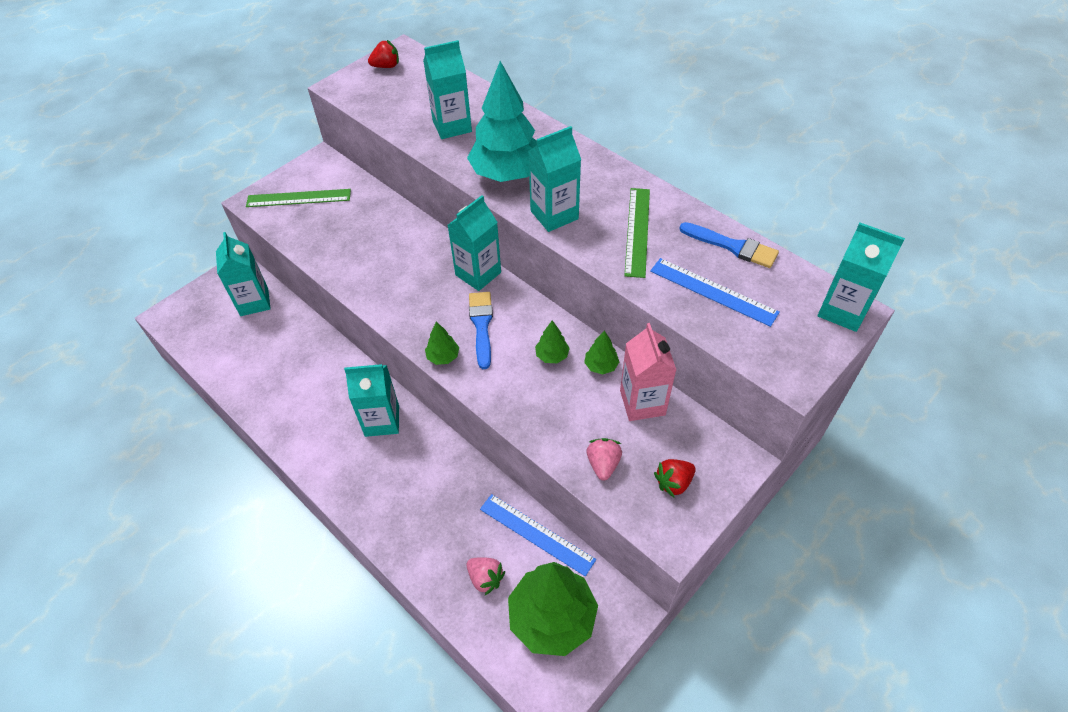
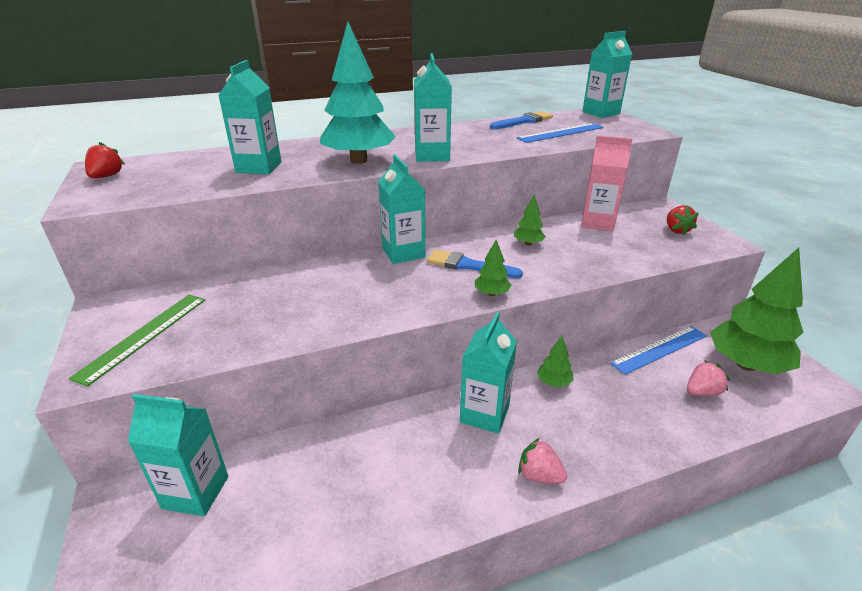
camera: 65 degrees left, 20 degrees down
(601, 366) = (552, 228): green tree -> green tree (553, 382)
(603, 464) = (651, 250): pink strawberry -> pink strawberry (539, 475)
(637, 231) = (481, 138): green ruler -> none

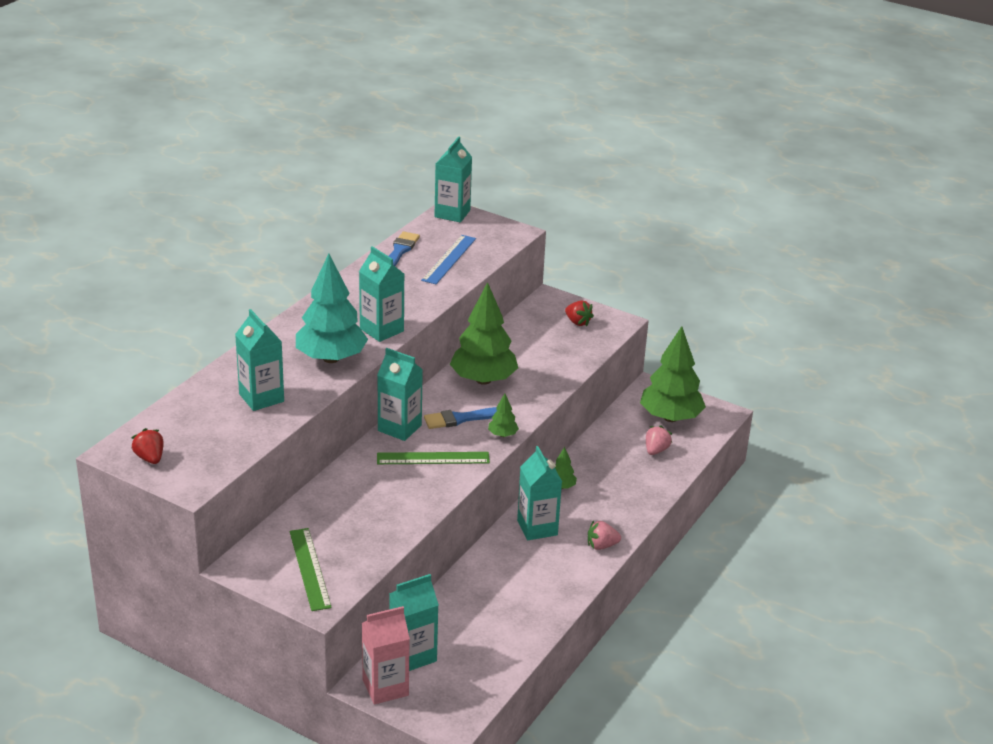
camera: 40 degrees left, 0 degrees up
(397, 287) = (433, 458): none -> green ruler
(528, 243) = (483, 380): green tree -> green tree, size x2.32
(597, 223) = (515, 337): pink carton -> pink carton (385, 687)
(660, 349) = (610, 430): blue ruler -> none

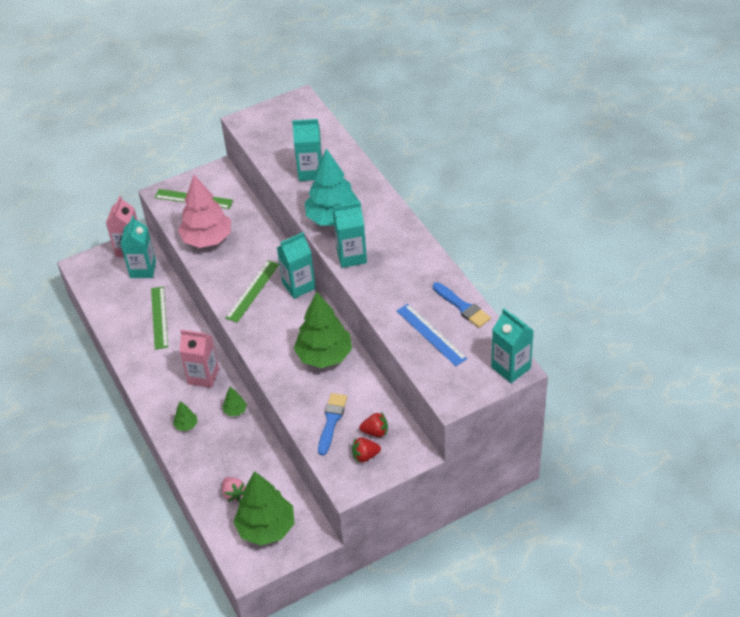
camera: 125 degrees right, 15 degrees up
(150, 458) = (283, 111): red strawberry -> red strawberry (375, 432)
(376, 526) = (207, 239): none -> pink tree
(461, 419) = (285, 323): blue brush -> blue brush (331, 421)
(481, 602) = (159, 317): none -> green ruler
(502, 435) = (250, 339): green tree -> green tree (186, 425)
(537, 528) = (203, 376): turquoise carton -> pink carton
(601, 546) = (159, 404): pink strawberry -> none

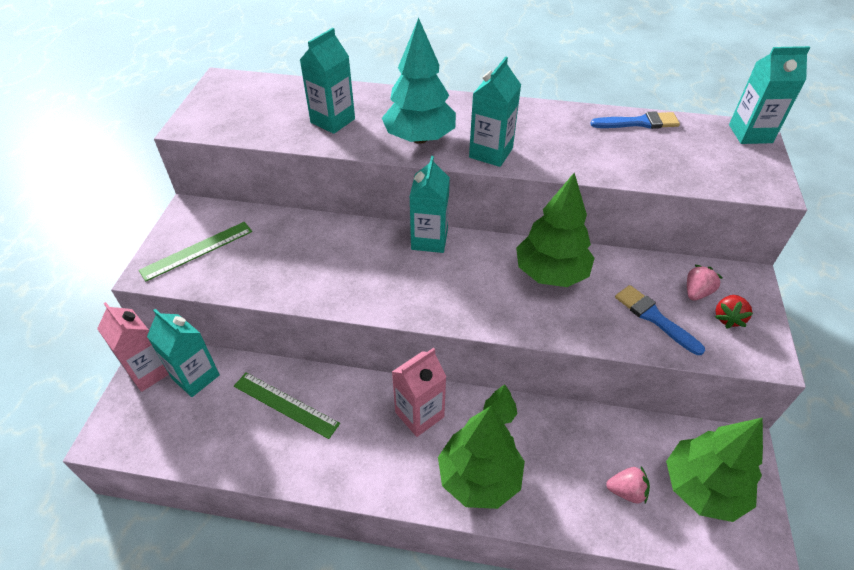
camera: 55 degrees left, 0 degrees up
(186, 425) = (479, 477): green tree -> green tree, size x2.32
(207, 239) = (272, 272): pink tree -> none
(253, 291) = (395, 278): green ruler -> none
(375, 432) = (696, 292): red strawberry -> pink strawberry
(431, 334) = (661, 157): blue ruler -> none

